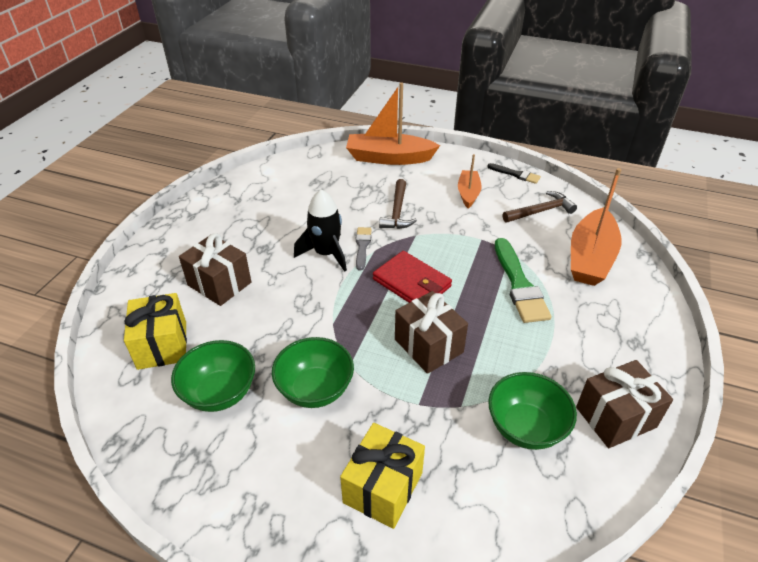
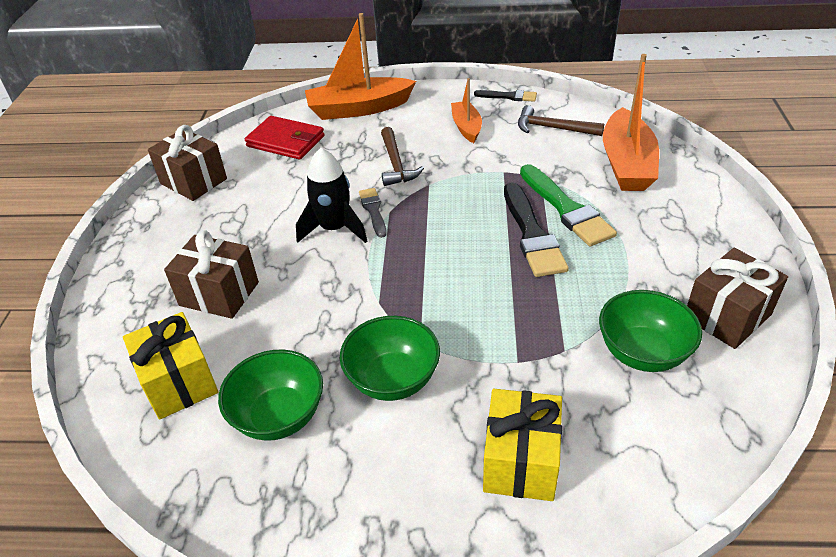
camera: 15 degrees left, 0 degrees up
(412, 283) = (449, 236): red wallet -> red wallet (286, 141)
(428, 346) = (499, 297): brown gift -> brown gift (194, 181)
(480, 299) = (532, 234): none -> black brush
(540, 211) = (553, 128): brown hammer -> brown hammer turned 120 degrees counterclockwise

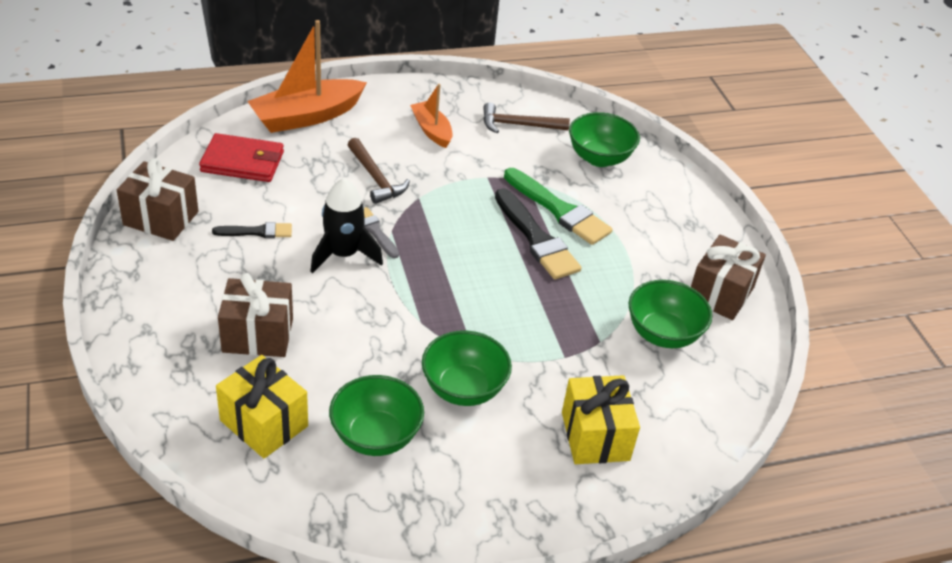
camera: 25 degrees left, 0 degrees up
(508, 96) = (461, 91): black brush -> black brush (257, 232)
(626, 163) = (599, 158): orange boat -> green bowl

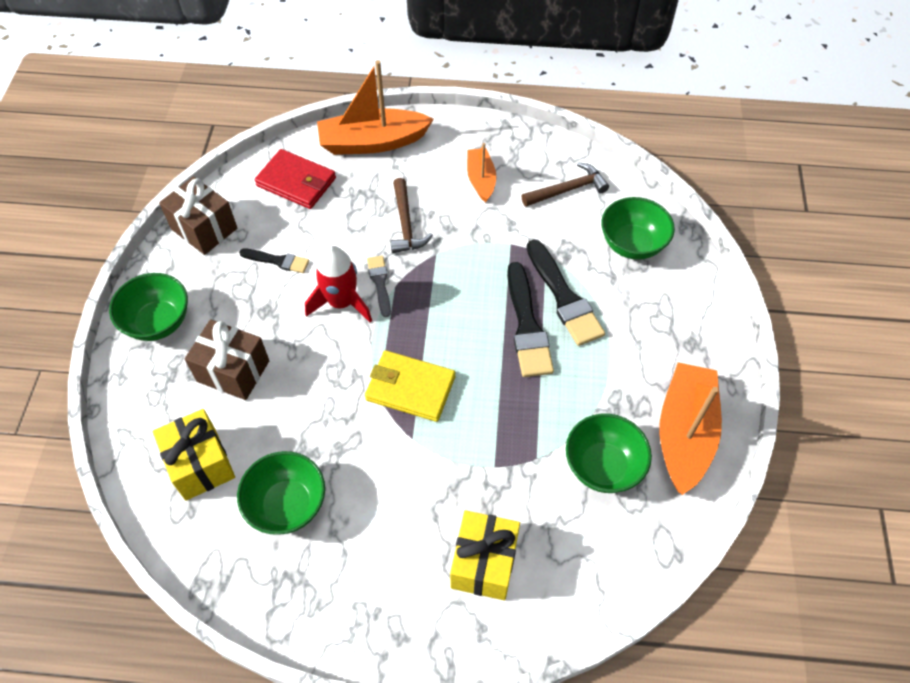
camera: 25 degrees right, 15 degrees up
(343, 254) = (341, 302): black rocket -> red rocket
(450, 311) = (410, 388): none -> yellow wallet
(463, 389) = (385, 476): green bowl -> green bowl (158, 322)
(518, 125) = (568, 189): brown hammer -> brown hammer turned 135 degrees clockwise
(559, 210) = (564, 297): green brush -> black brush
(720, 293) = (684, 434): brown gift -> orange boat

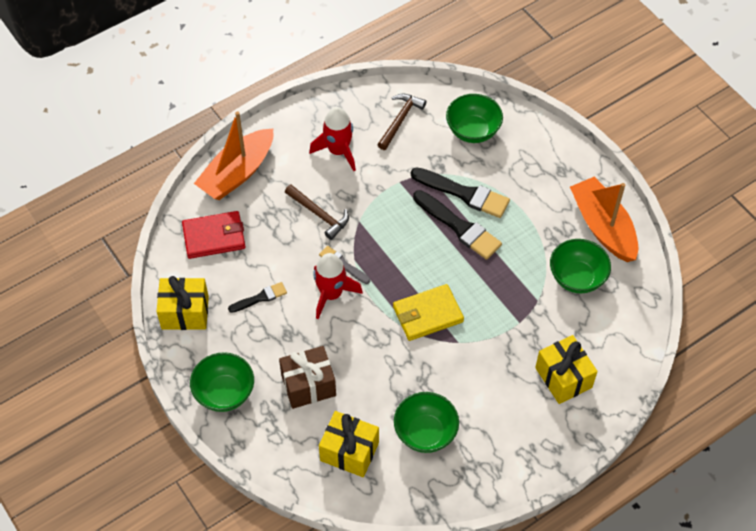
camera: 40 degrees left, 0 degrees up
(204, 228) = (185, 312): brown gift -> yellow gift
(481, 180) = (338, 151): orange boat -> red rocket

